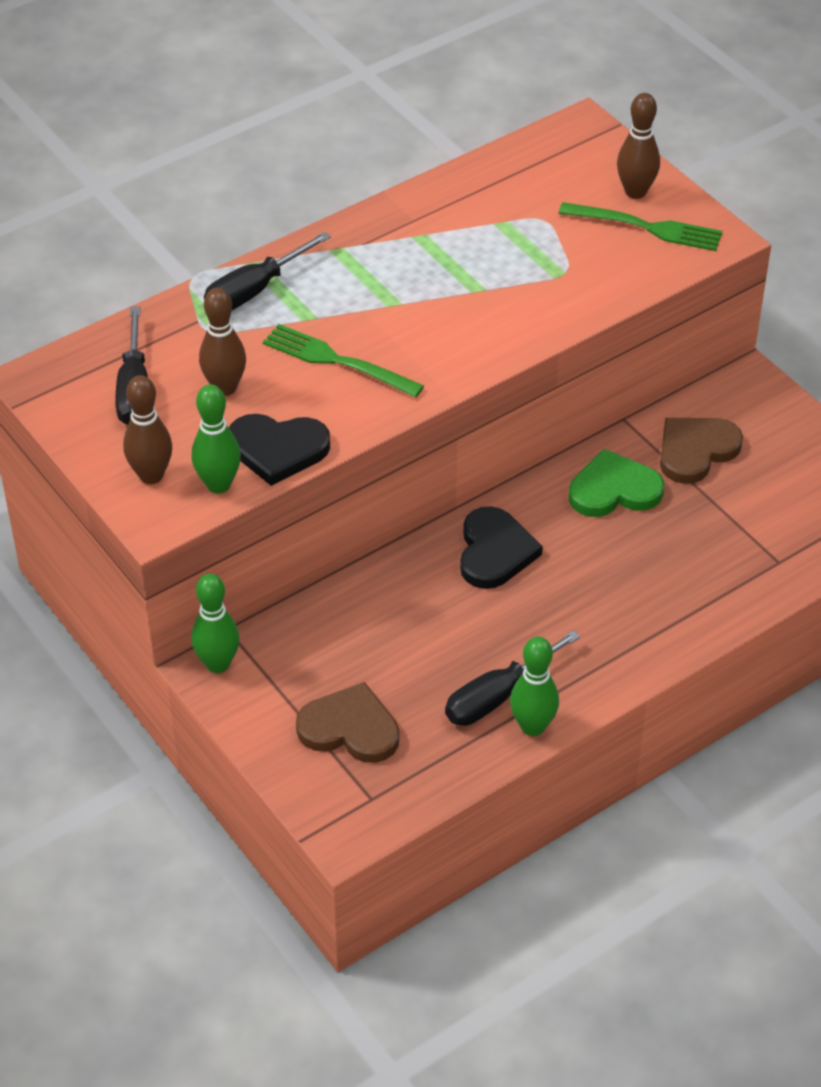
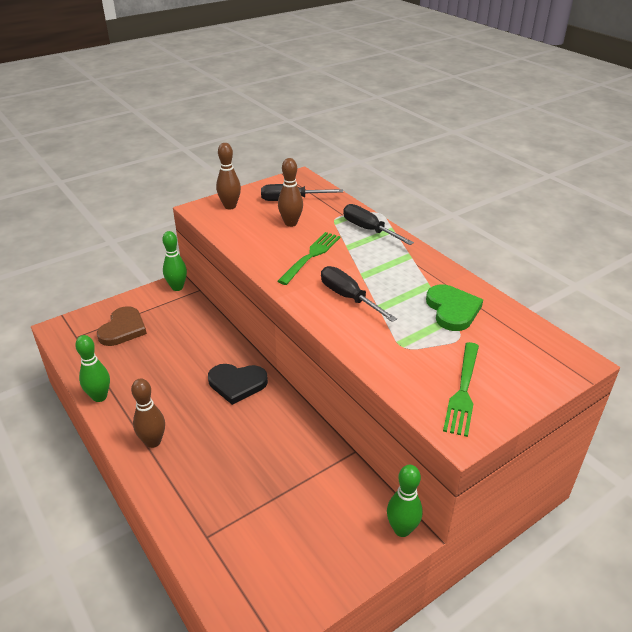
camera: 90 degrees right, 10 degrees down
(218, 484) = (220, 223): green bowling pin -> green bowling pin (402, 529)
(277, 449) = (242, 239): black heart -> none
(496, 697) = (126, 382): black screwdriver -> black screwdriver (348, 297)
(614, 490) = (285, 442): green heart -> green heart (452, 310)
(635, 192) = (506, 387): brown bowling pin -> brown bowling pin (153, 442)
(695, 451) = (323, 492): brown heart -> none

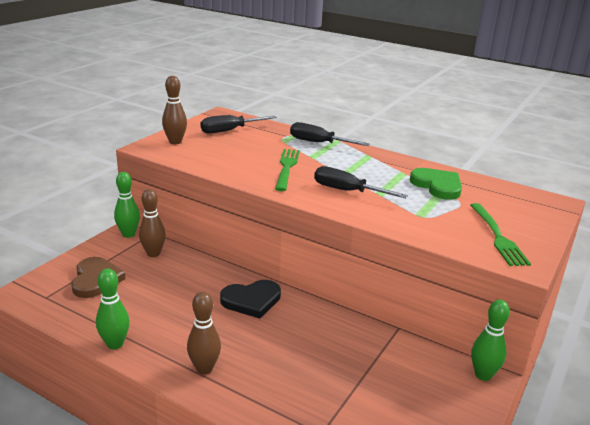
camera: 25 degrees left, 10 degrees down
(291, 223) = (245, 147): brown bowling pin -> brown bowling pin (153, 253)

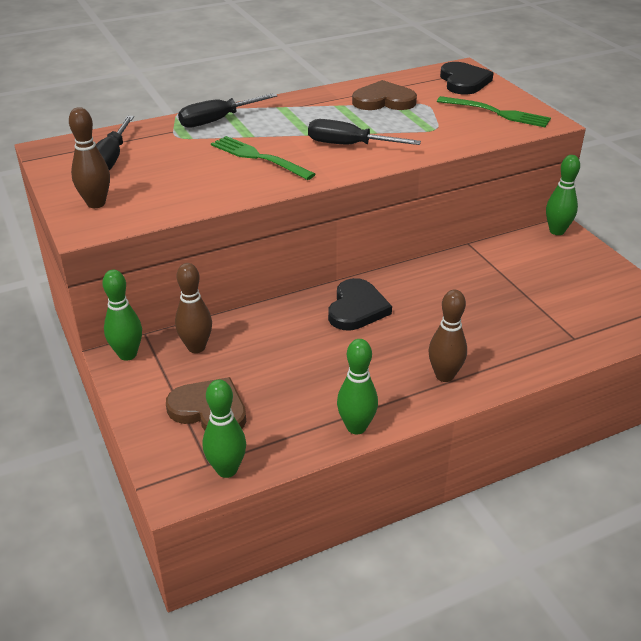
camera: 55 degrees left, 10 degrees up
(43, 305) = (227, 469): none -> green bowling pin
(347, 191) = (348, 145): black screwdriver -> black screwdriver turned 45 degrees clockwise
(437, 186) = (383, 101): green heart -> brown heart
(530, 208) = (463, 81): none -> black heart

